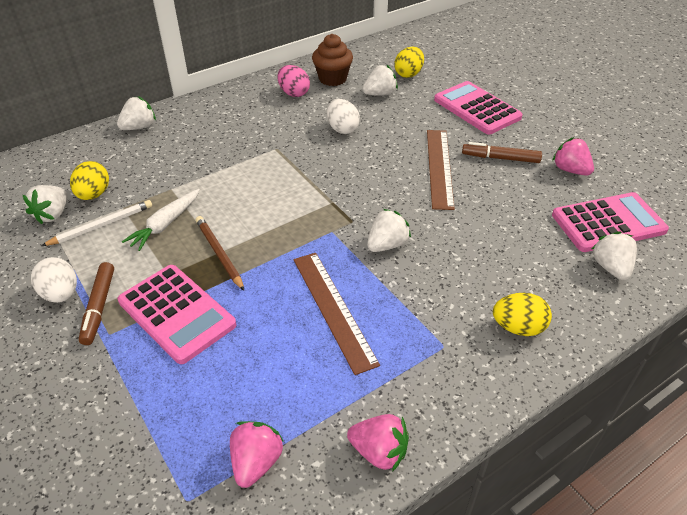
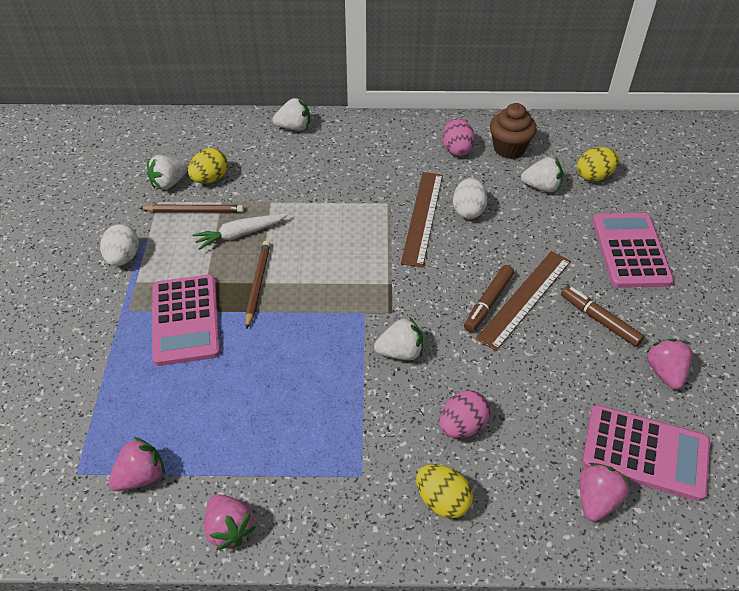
camera: 35 degrees right, 5 degrees up
(99, 307) = (139, 283): brown marker -> brown marker (488, 302)
(101, 225) = (194, 211): white pencil -> brown pencil
(333, 309) = (302, 386): brown ruler -> brown ruler (422, 217)
(481, 270) = (462, 426): none -> pink egg
(610, 267) = (596, 500): white strawberry -> pink strawberry

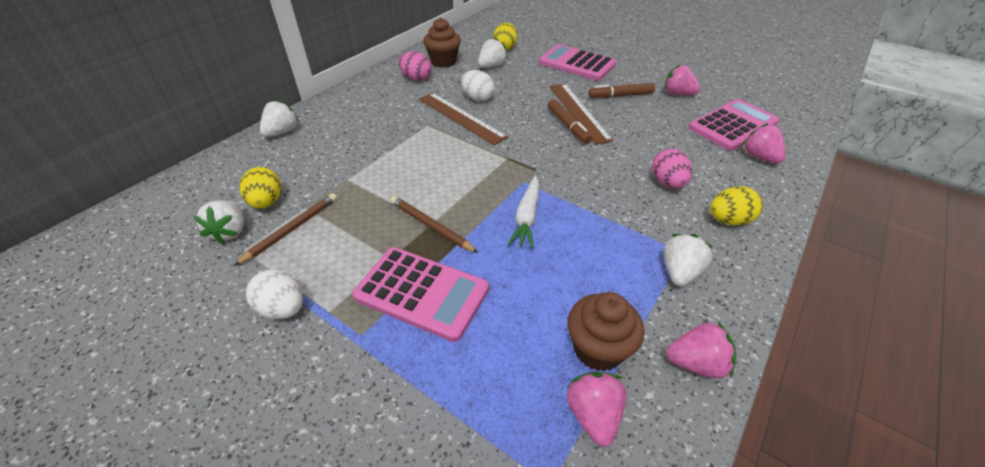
camera: 55 degrees left, 5 degrees down
(202, 454) = (598, 349): none -> brown cupcake
(240, 234) = (360, 212): white carrot -> white carrot (527, 217)
(400, 352) = (578, 181): white strawberry -> white strawberry (679, 272)

